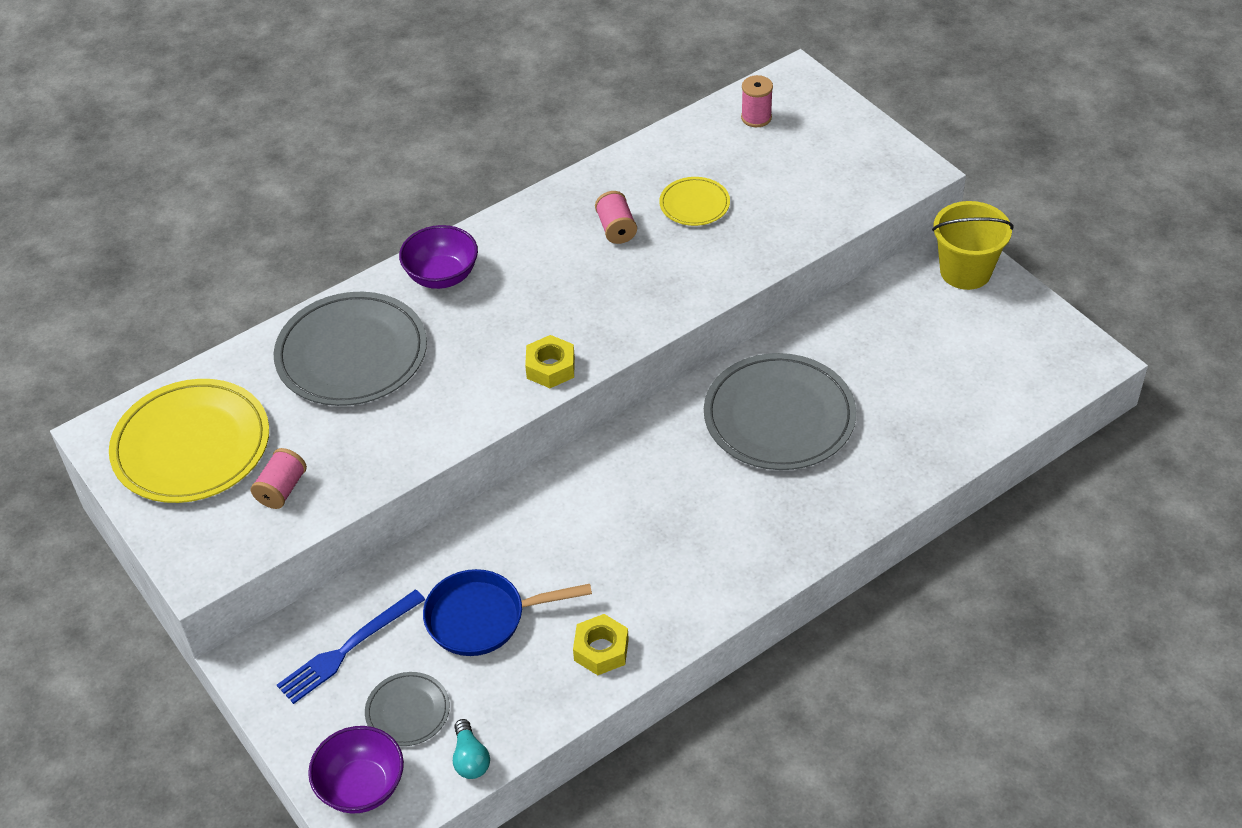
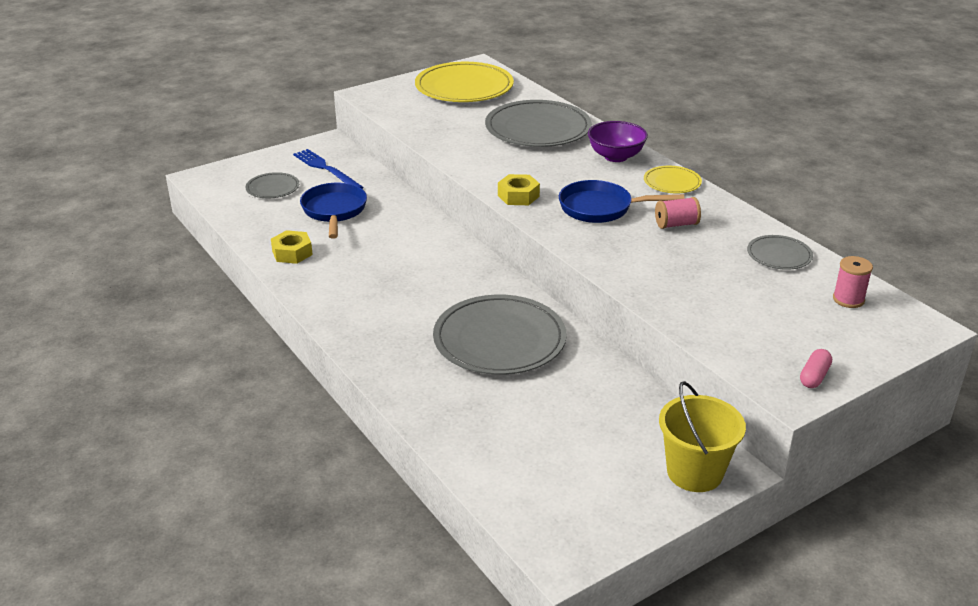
camera: 90 degrees right, 15 degrees down
(282, 489) = (422, 112): pink spool -> none
(361, 787) = (226, 176): purple bowl -> none
(470, 759) = (229, 208): turquoise light bulb -> none
(580, 291) = (600, 208): none -> blue pan
(677, 155) = (779, 255): none -> grey plate
(694, 204) = (713, 261): yellow plate -> yellow plate (672, 182)
(887, 153) = (814, 376): none -> pink capsule

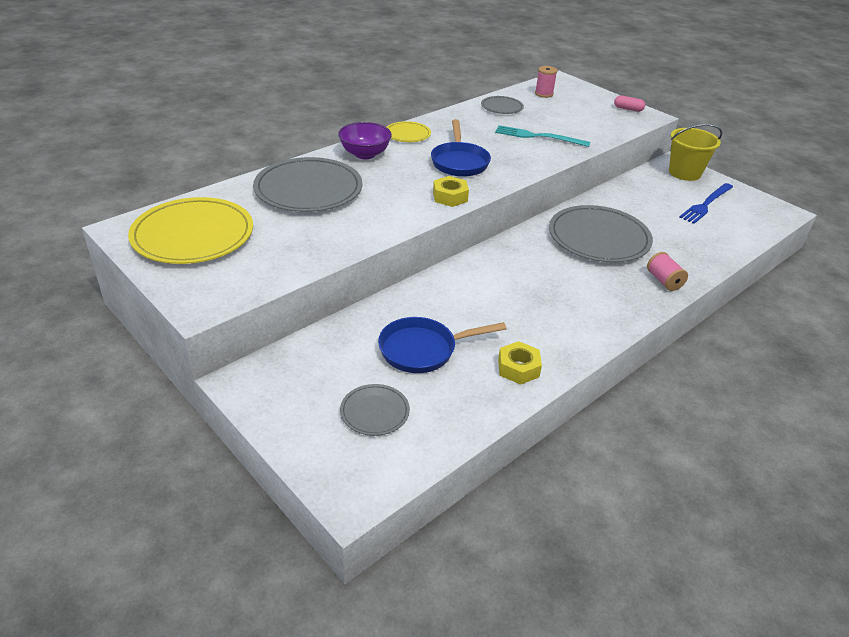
camera: 100 degrees left, 5 degrees up
(326, 169) = (320, 371): blue fork -> blue fork (706, 204)
(676, 224) = (474, 136): pink spool -> pink spool (664, 281)
(682, 271) = (538, 137): none -> turquoise fork

